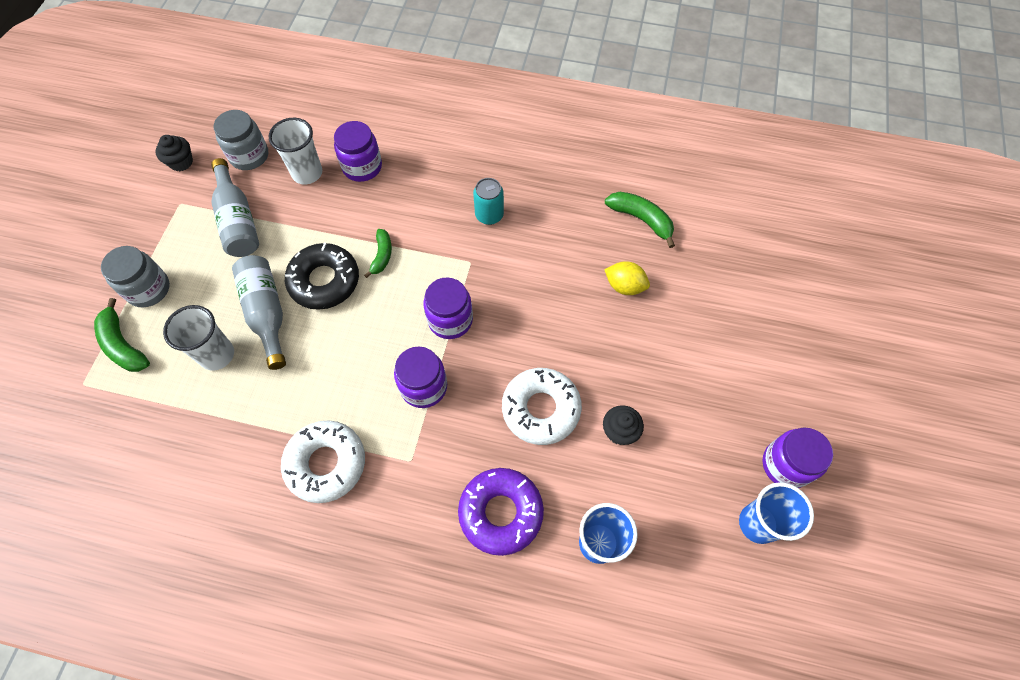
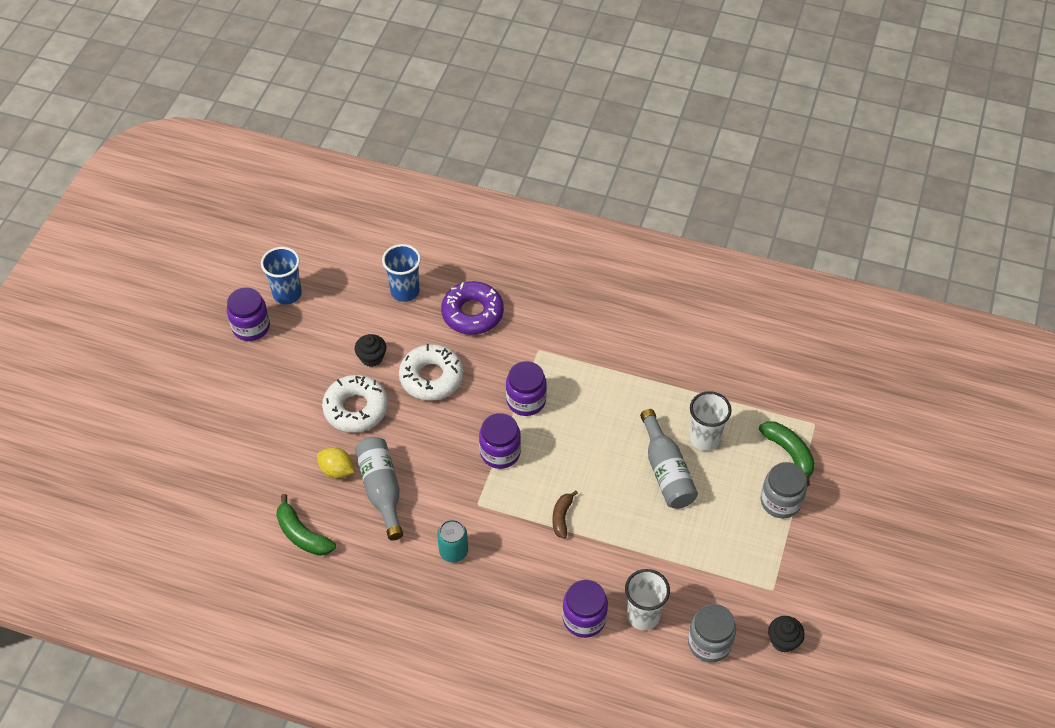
camera: 175 degrees left, 10 degrees down
(238, 220) = (708, 565): grey bottle -> grey bottle (382, 490)
(324, 281) = (616, 496): black donut -> none
(326, 463) = (604, 353): white donut -> white donut (356, 408)
(382, 256) = (562, 517): green banana -> brown banana

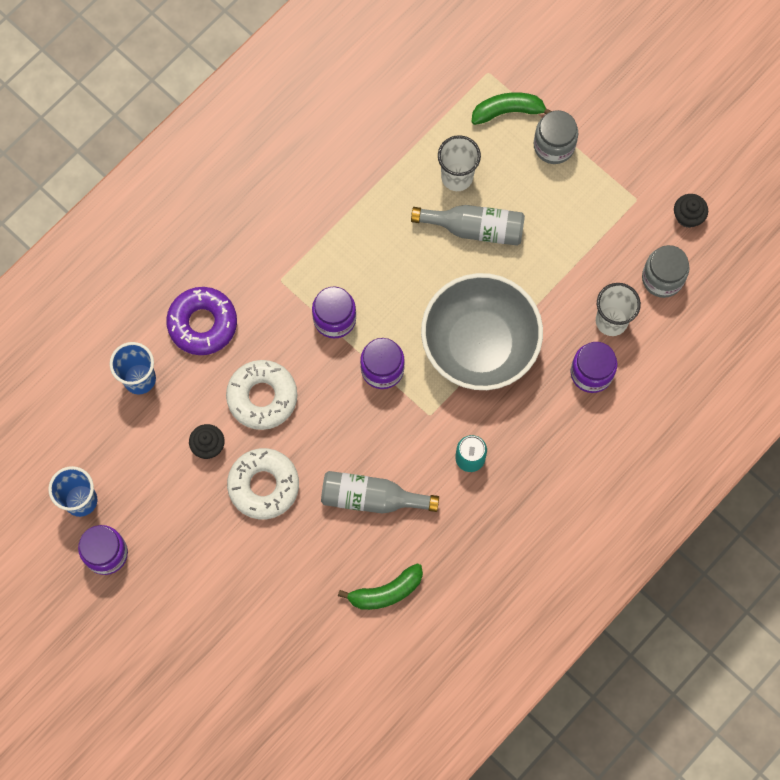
camera: 65 degrees left, 20 degrees up
(337, 470) = (328, 532): yellow lemon -> none
(562, 517) = (479, 344): brown banana -> grey bowl

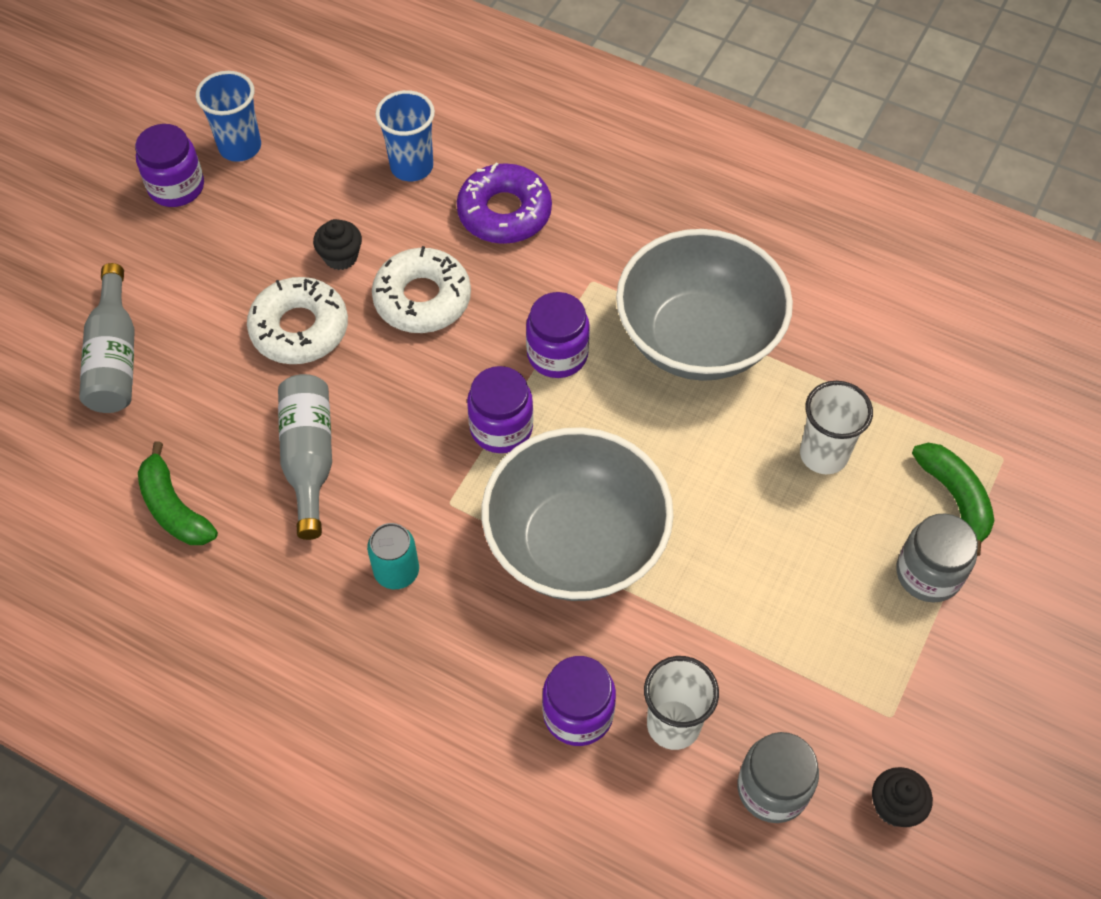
camera: 75 degrees right, 15 degrees down
(348, 225) = (698, 338): none -> grey bowl
(475, 228) = (753, 496): grey bottle -> grey bottle (115, 357)

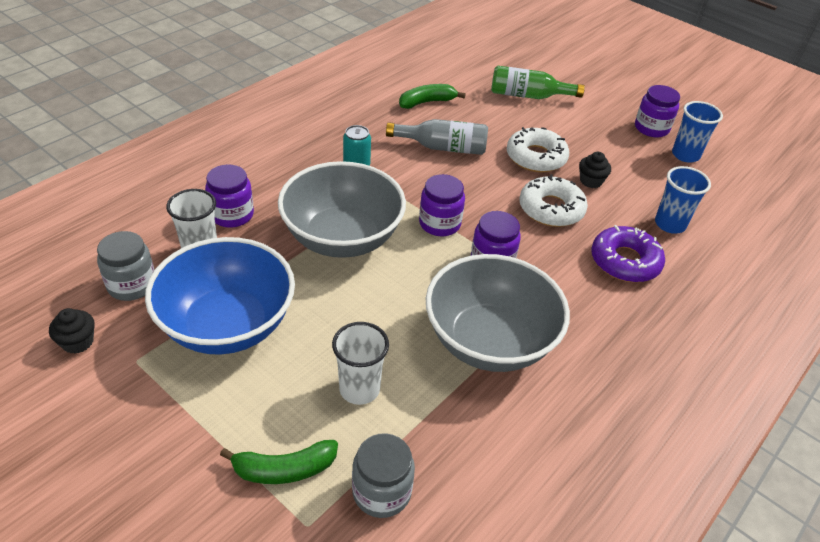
camera: 100 degrees right, 15 degrees down
(115, 357) = (528, 96): grey bottle -> green bottle
(790, 632) = (227, 325): none -> blue bowl
(928, 573) = (228, 424): grey jar -> grey jar (381, 492)

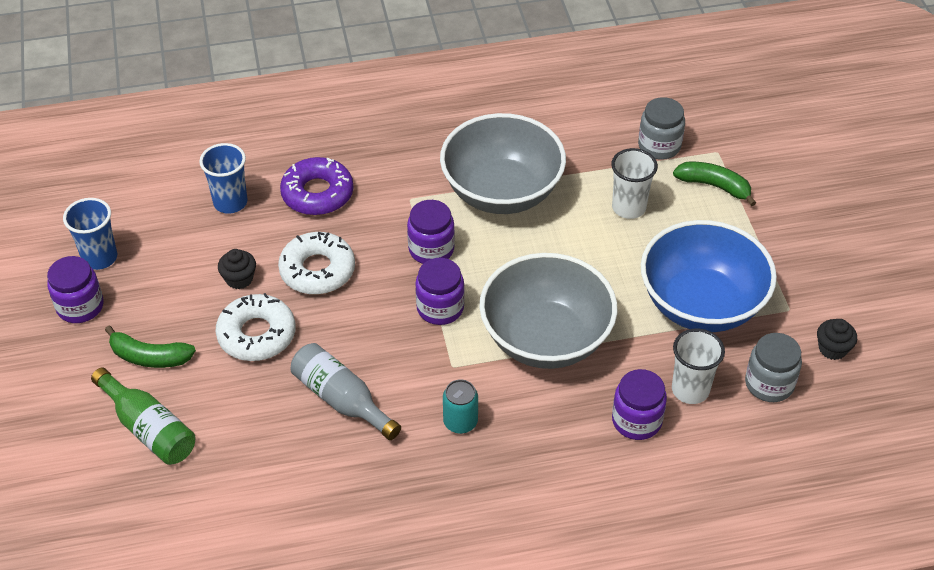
camera: 140 degrees left, 5 degrees up
(427, 102) = (285, 483): green banana -> green banana (149, 357)

